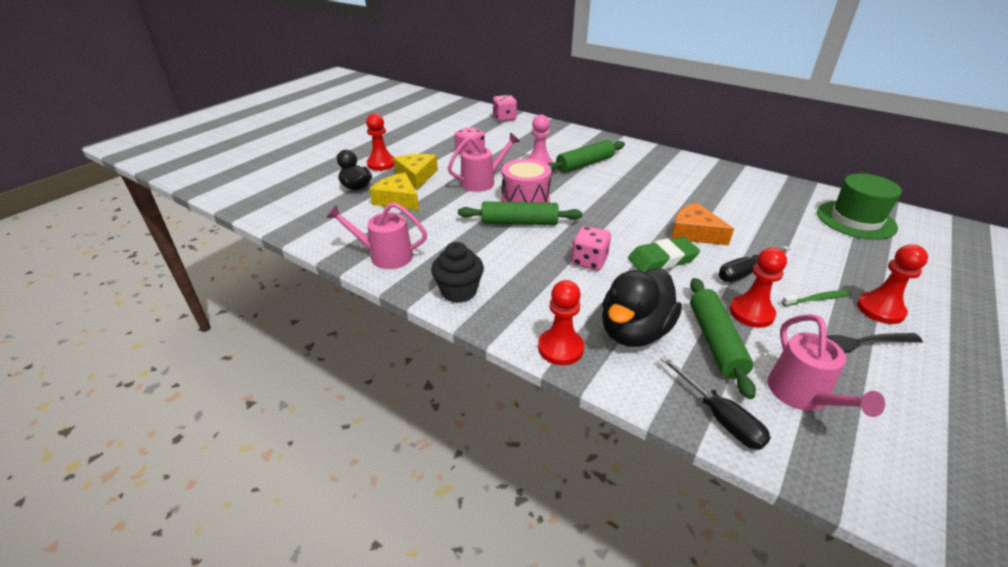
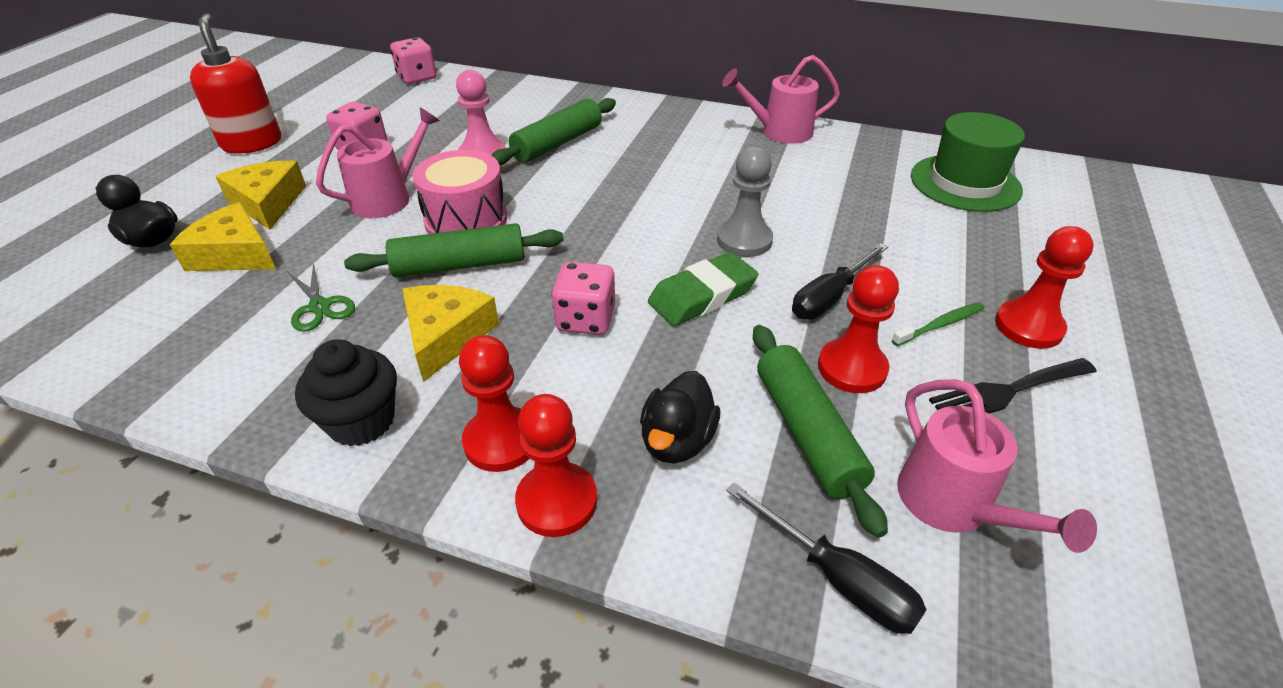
camera: 15 degrees left, 5 degrees up
(381, 164) = (200, 188): red pawn -> red pawn (501, 441)
(385, 256) = (214, 373): pink watering can -> pink watering can (779, 132)
(409, 144) = (252, 143): none -> red soap dispenser
(441, 232) = (319, 307): none -> green scissors
(508, 257) = (446, 336): none -> yellow cheese
(634, 332) = (677, 441): black duck -> black duck, size x0.62
(694, 233) = (744, 240): orange cheese -> grey pawn

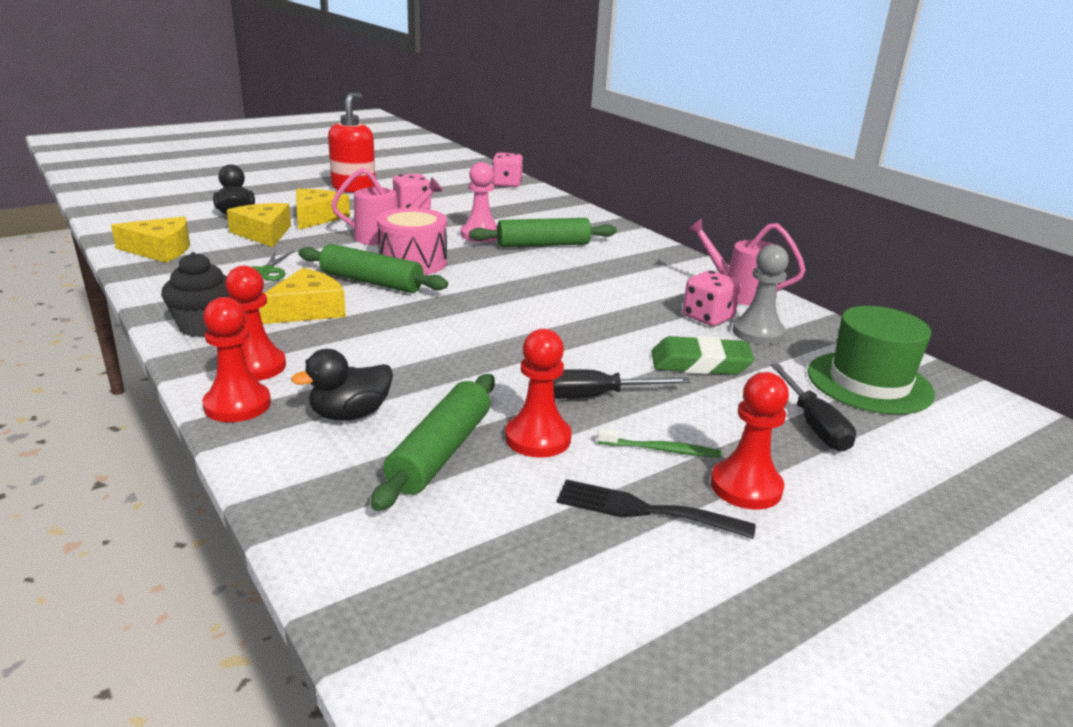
camera: 35 degrees right, 15 degrees down
(126, 340) = (160, 250): none -> yellow cheese
(586, 319) = (400, 336): pink dice -> pink dice (708, 317)
(702, 295) = (499, 356): green eraser -> green eraser (700, 363)
(744, 240) = (587, 341): grey pawn -> grey pawn (758, 333)
(837, 578) = (326, 524): black screwdriver -> black screwdriver (813, 424)
(954, 506) = (473, 540): pink watering can -> none

